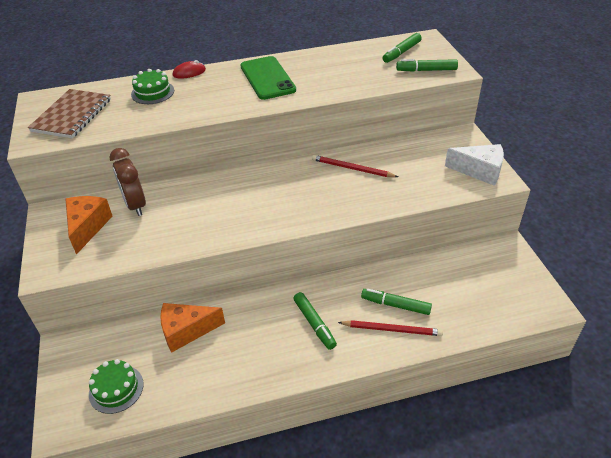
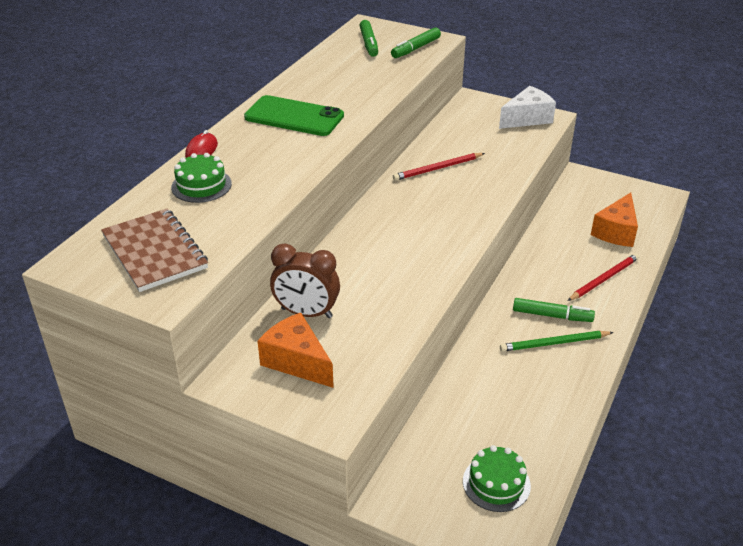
camera: 50 degrees left, 5 degrees down
(186, 331) = (472, 398): orange cheese -> orange cheese (616, 231)
(284, 342) = (554, 343): none -> green pencil
(395, 305) = (580, 262): green marker -> none

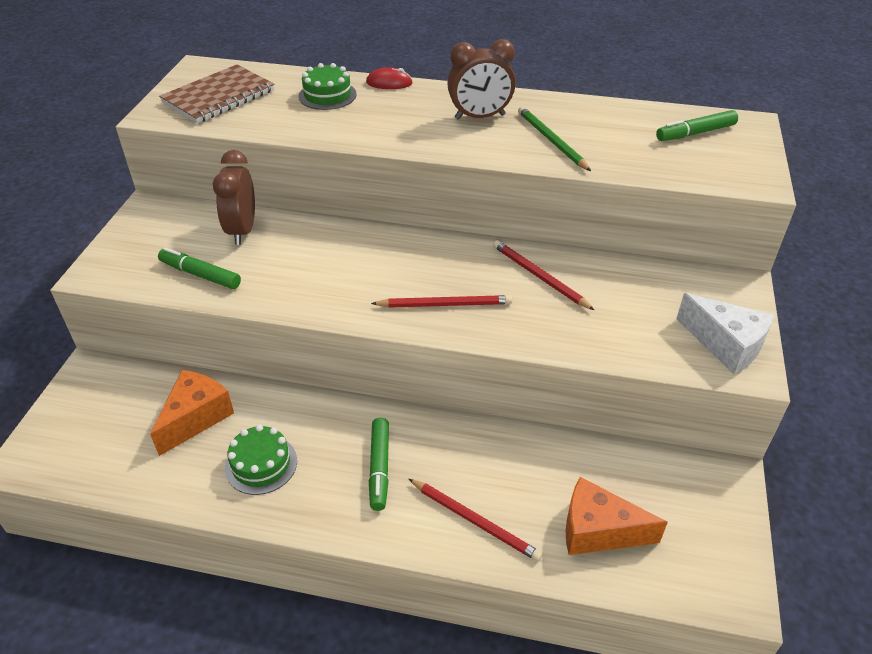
camera: 75 degrees right, 5 degrees up
(294, 117) = (480, 117): green phone -> brown clock
(296, 361) = (174, 238): orange cheese -> orange cheese (196, 418)
(415, 48) = (713, 168): green marker -> green marker (200, 274)
(455, 214) = (445, 304): none -> red pencil
(496, 483) = (106, 444): green cake -> green cake (261, 464)
(554, 343) = (327, 474): green pencil -> green pencil (551, 140)

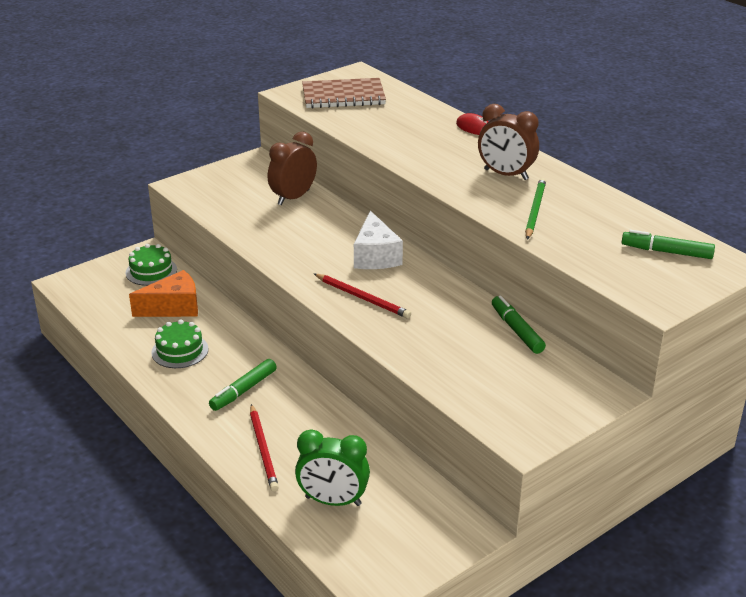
camera: 40 degrees right, 10 degrees down
(200, 274) = (236, 212): green marker -> green marker (516, 330)
(327, 95) = (417, 120): green cake -> green cake (151, 271)
(539, 276) = (453, 313): red pencil -> none
(598, 531) = (333, 501): orange cheese -> green clock
(726, 345) = (529, 419): white cheese -> white cheese (375, 256)

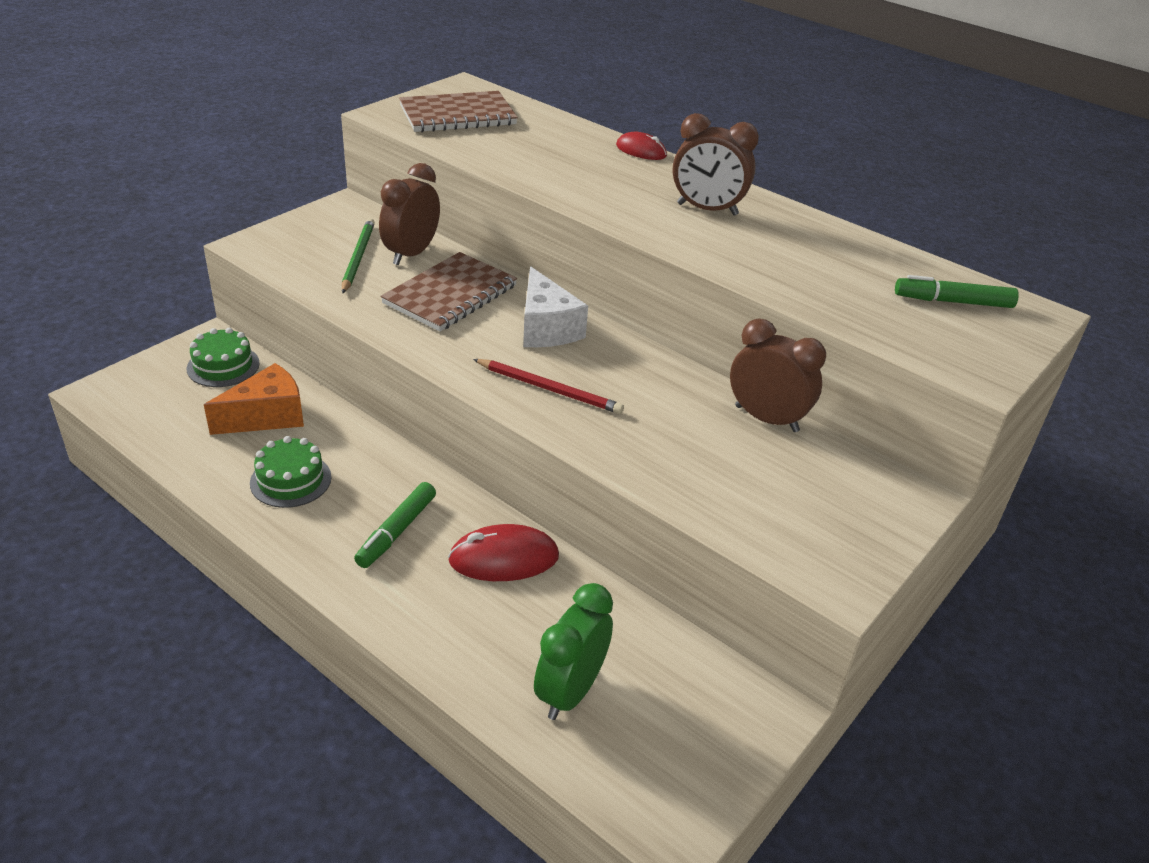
camera: 15 degrees left, 5 degrees up
(263, 450) = (449, 621): red pencil -> none
(313, 228) = (450, 295): none -> brown notebook
(313, 415) = (504, 558): none -> red mouse
(333, 501) = (570, 691): green clock -> green clock turned 120 degrees clockwise
(516, 330) = (766, 419): green marker -> brown clock
(535, 210) = (765, 255): green pencil -> green pencil (358, 257)

